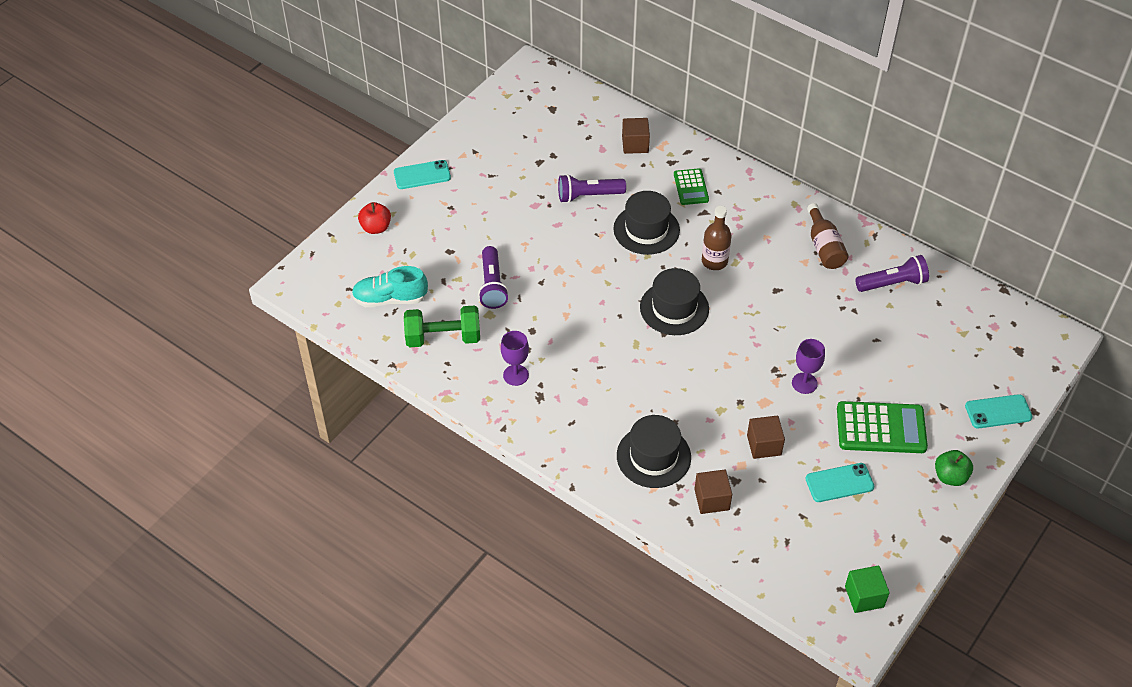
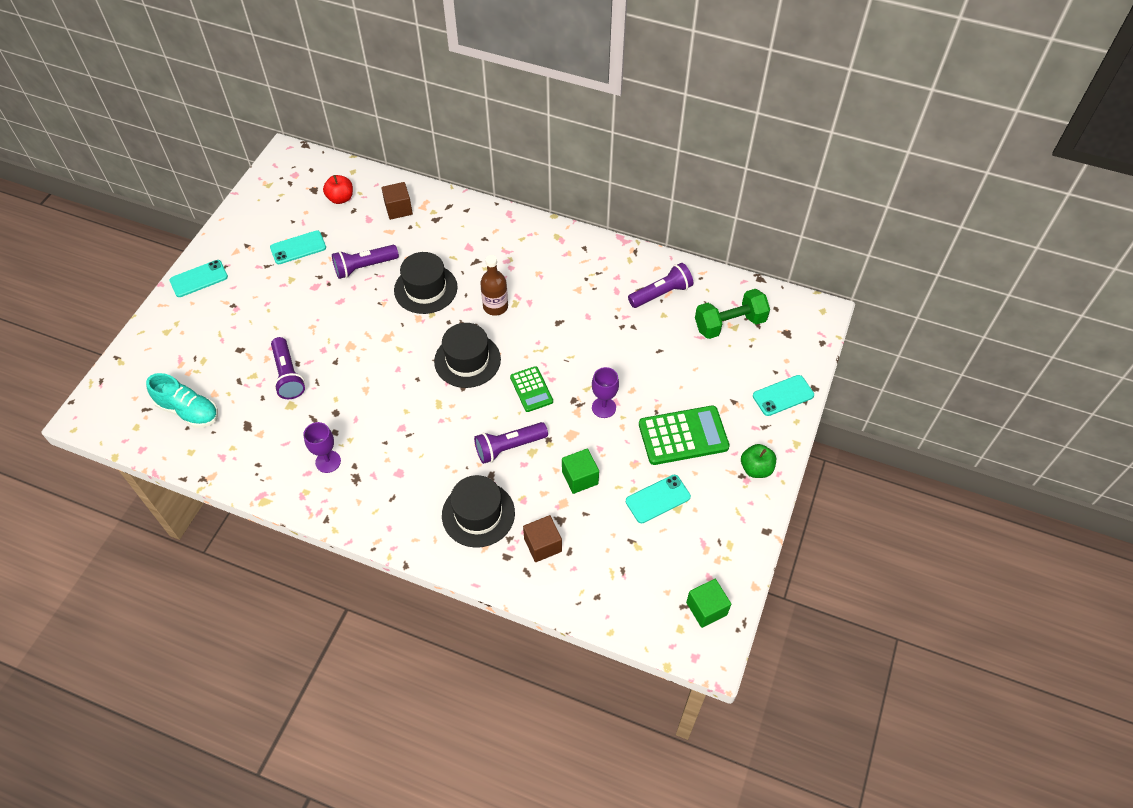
camera: 15 degrees left, 5 degrees up
(376, 227) = (161, 341): red apple -> red apple (340, 198)
(390, 299) = (188, 411): turquoise shoe -> turquoise shoe turned 135 degrees counterclockwise
(443, 338) = (249, 439): green dumbbell -> green dumbbell (729, 324)
(525, 164) = (298, 248): none -> turquoise phone
(691, 187) = (459, 239): green calculator -> green calculator (531, 389)
(698, 400) = (509, 447): none -> purple flashlight
(764, 445) = (580, 478): brown cube -> green cube
(824, 247) = (592, 272): brown bottle -> none

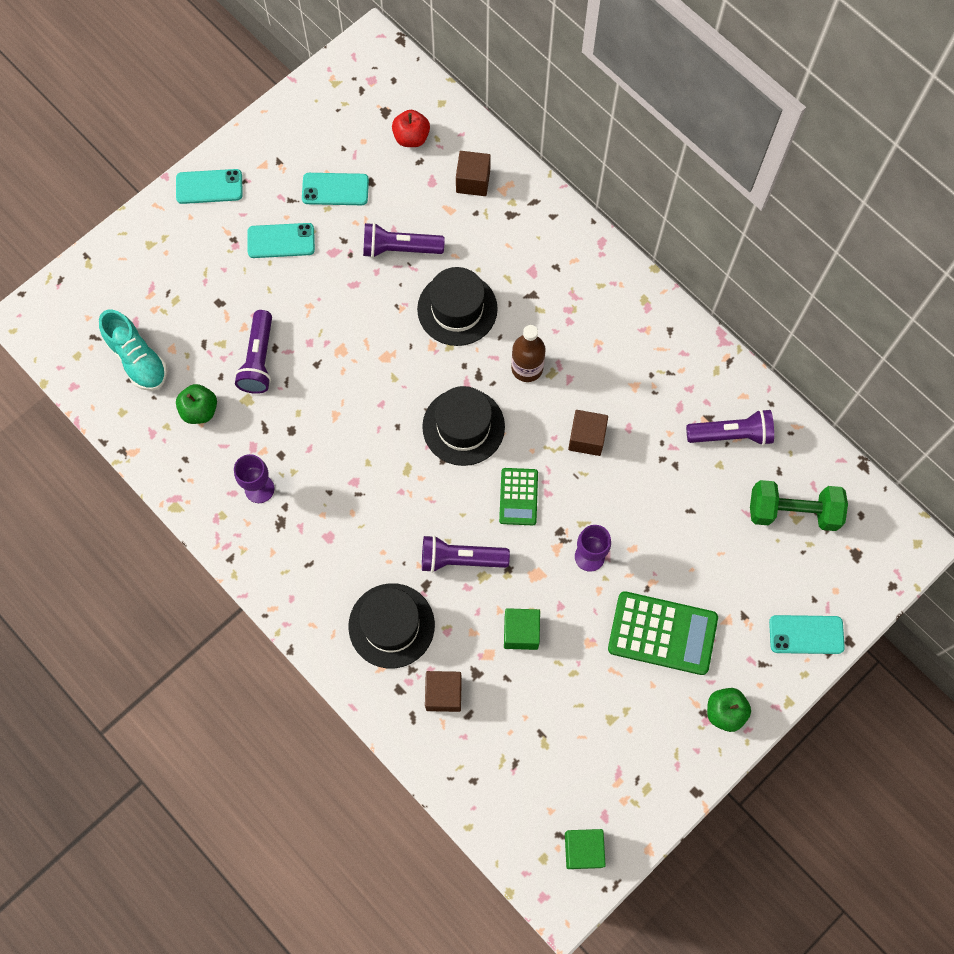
camera: 25 degrees right, 15 degrees up
(255, 426) = (200, 410): none -> green apple
(561, 334) = (586, 438): none -> brown cube
(658, 499) = (594, 697): turquoise phone -> turquoise phone (281, 241)

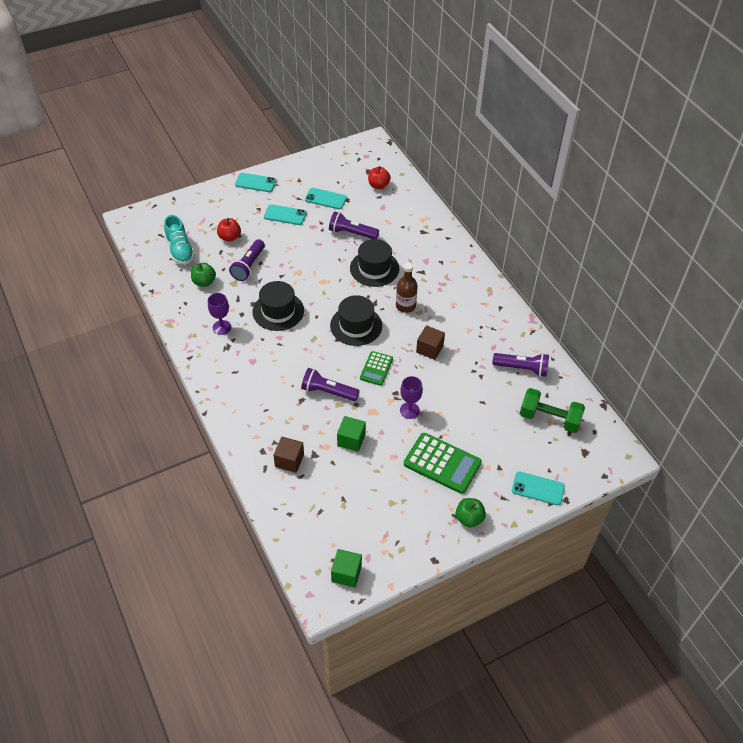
camera: 15 degrees right, 20 degrees down
(207, 311) = (229, 237): none -> red apple
(391, 625) = (271, 416): black hat -> black hat (278, 311)
(473, 181) = (406, 212): brown cube -> none

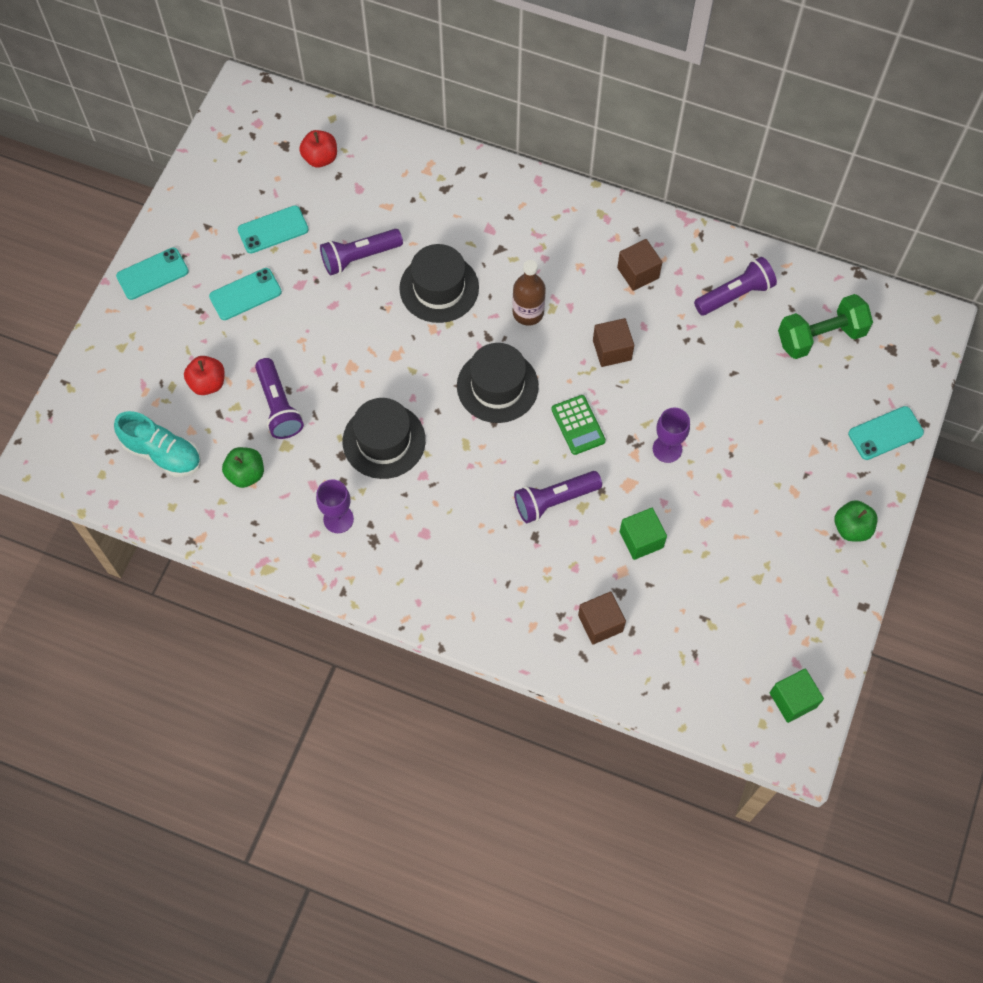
camera: 40 degrees left, 15 degrees up
(442, 463) = (764, 486): green calculator -> none
(480, 326) = (638, 273): none -> brown cube

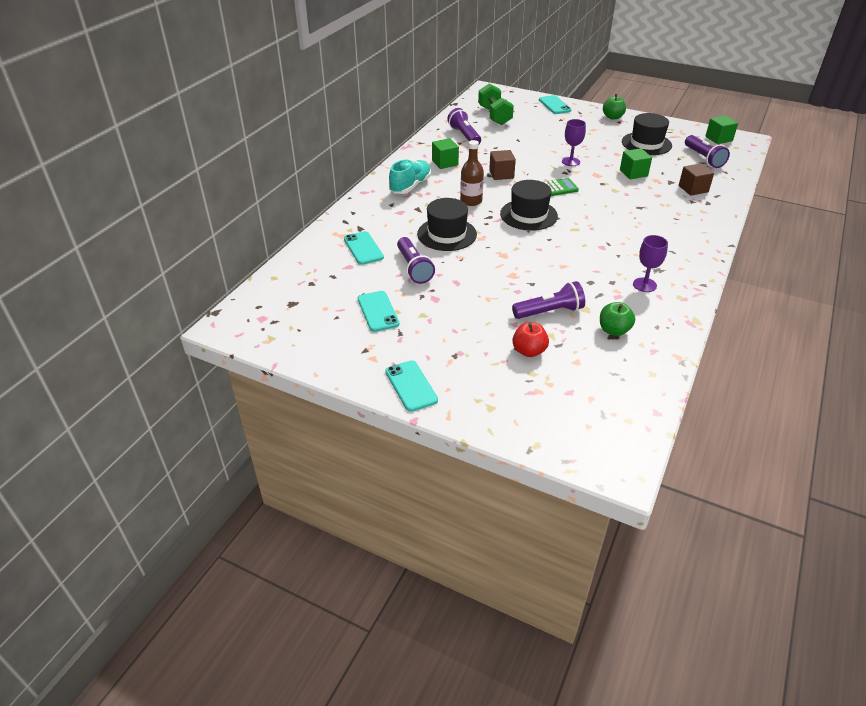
camera: 85 degrees left, 25 degrees down
(162, 453) = (601, 379): turquoise shoe -> turquoise shoe (410, 186)
(245, 294) = (441, 328): turquoise phone -> turquoise phone (363, 248)
(320, 158) = (312, 284): red apple -> none
(384, 441) = (576, 262): black hat -> black hat (646, 144)
(554, 501) = (612, 199): purple flashlight -> purple flashlight (703, 158)
(638, 273) = (445, 163): brown cube -> green cube

